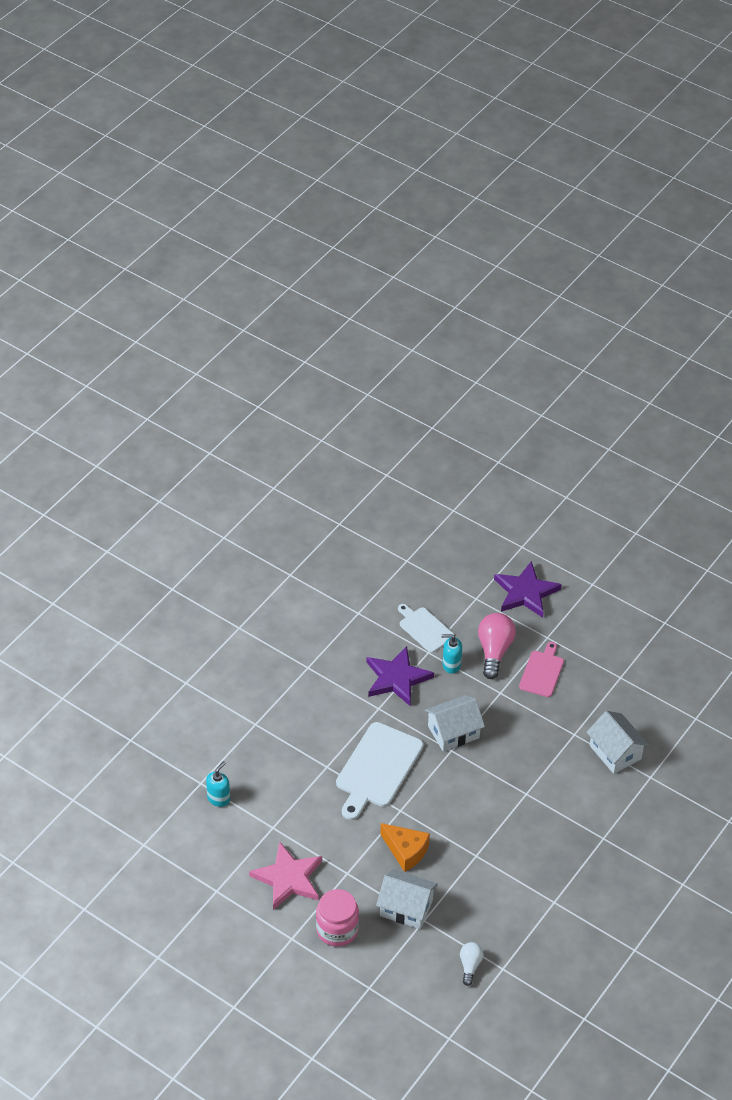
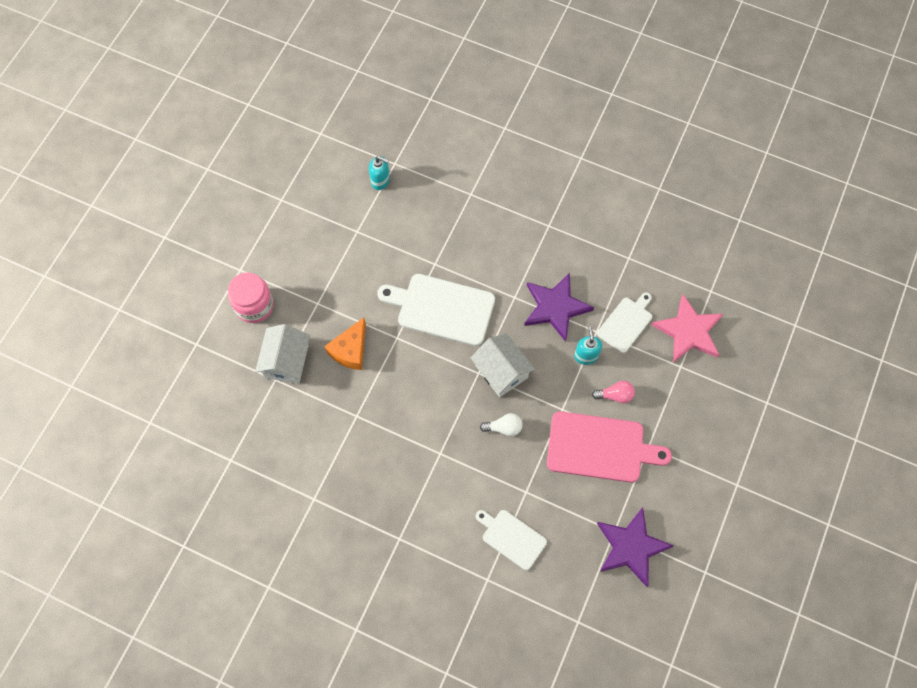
camera: 80 degrees right, 20 degrees up
(288, 878) = (303, 255): pink star -> pink star (688, 331)
(470, 965) = (230, 429): white light bulb -> white light bulb (504, 428)
(494, 651) = (615, 395): pink light bulb -> pink light bulb, size x0.56
(526, 592) = (703, 416): purple star -> purple star (631, 547)
(542, 672) = (600, 447): pink cutting board -> pink cutting board, size x1.69
(615, 752) = (512, 538): white house -> white cutting board

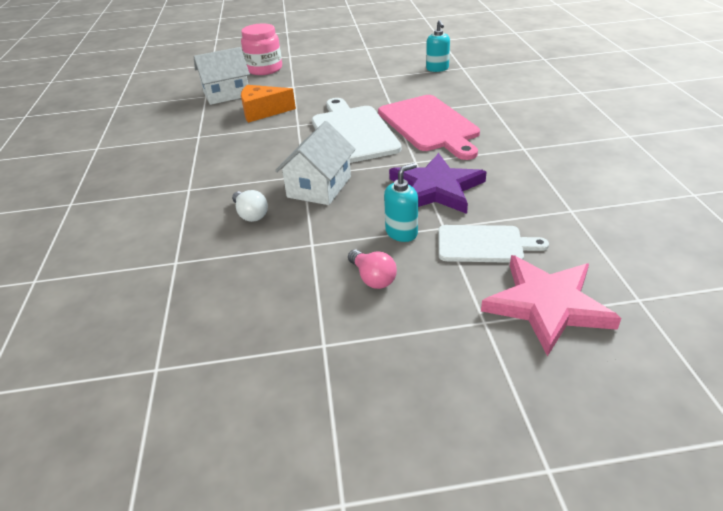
camera: 60 degrees right, 30 degrees down
(512, 538) = (102, 277): white cutting board -> none
(600, 447) = (283, 297): pink cutting board -> pink cutting board (429, 125)
(631, 547) = (135, 401): purple star -> none

